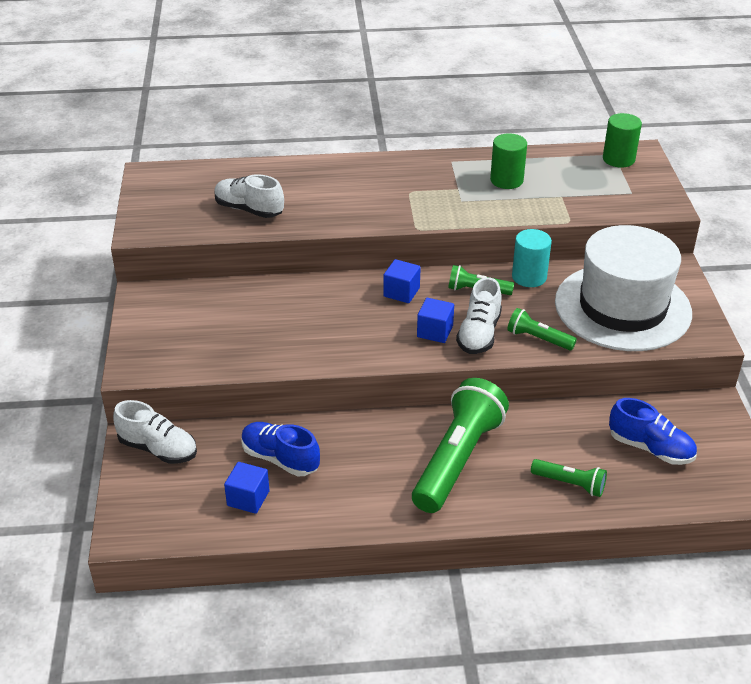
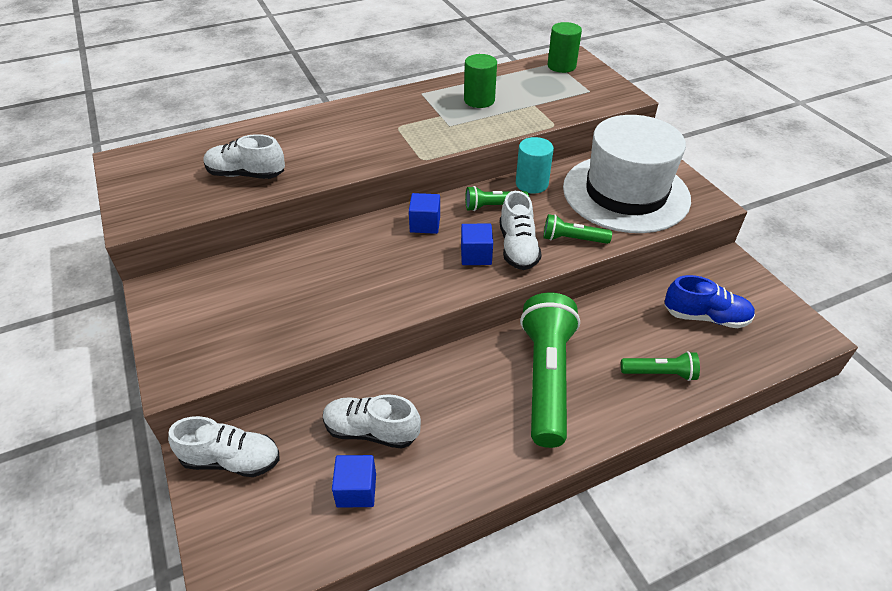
camera: 20 degrees left, 5 degrees up
(280, 459) = (371, 431): blue shoe -> white shoe

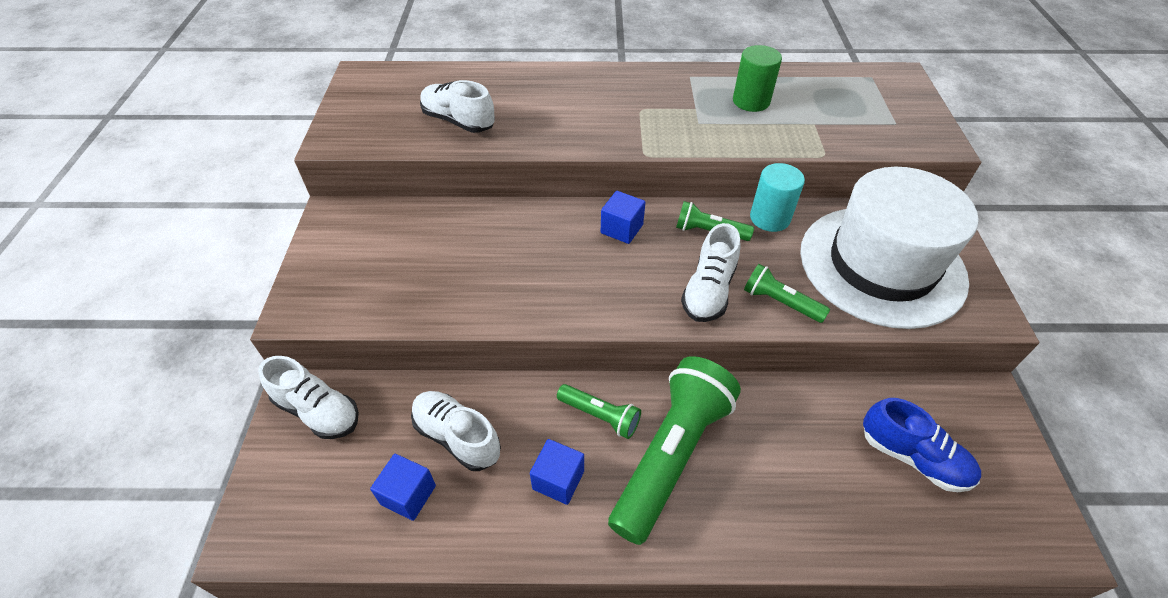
camera: 25 degrees right, 5 degrees up
(476, 255) = (656, 284): blue cube -> blue cube (558, 480)
(561, 66) = (878, 83): green cylinder -> none
(660, 373) = (811, 506): green flashlight -> green flashlight (600, 416)

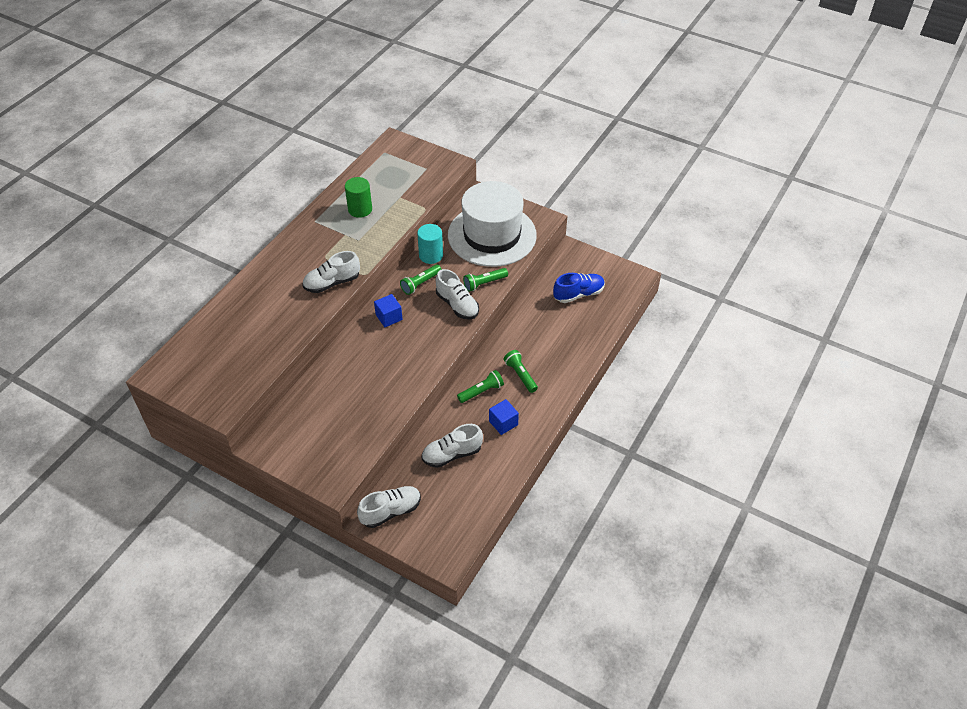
camera: 60 degrees left, 0 degrees up
(408, 495) = (470, 485): blue cube -> none
(458, 121) = (260, 342): white shoe -> white shoe (332, 283)
(671, 455) = (520, 375): green flashlight -> green flashlight, size x0.48

